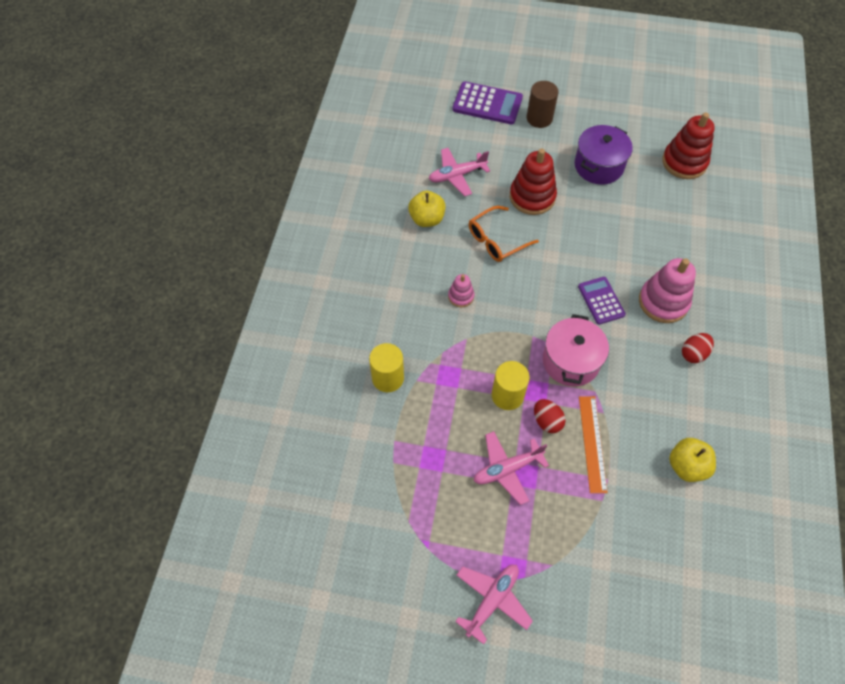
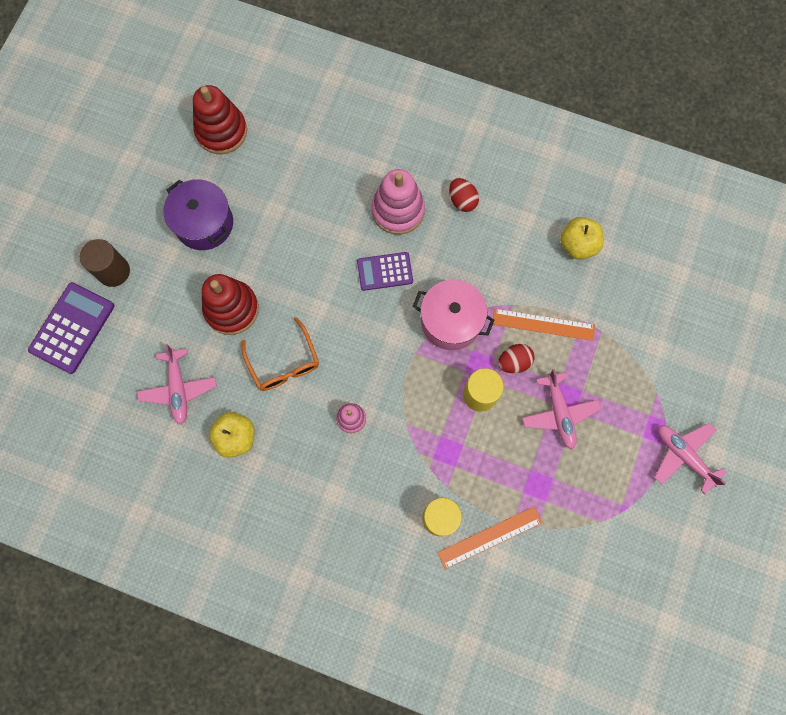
camera: 80 degrees left, 15 degrees up
(377, 422) = (489, 537): none -> orange ruler

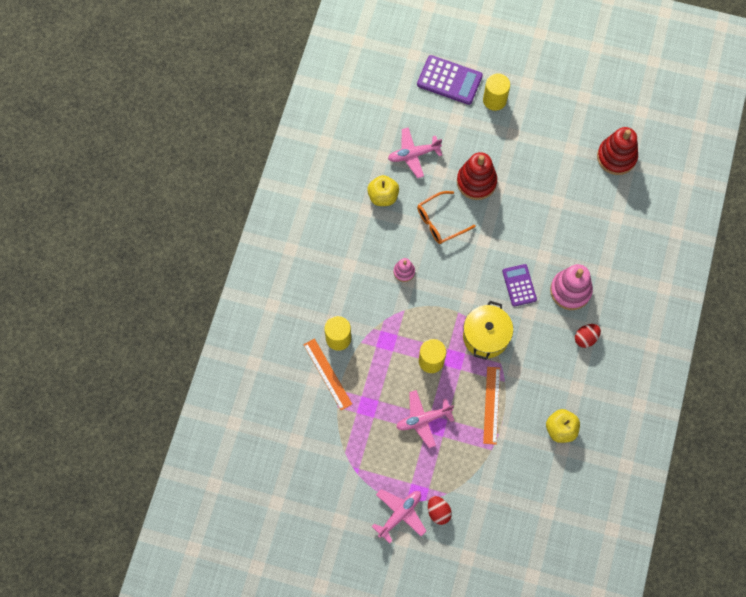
camera: 85 degrees right, 5 degrees down
(113, 271) = (494, 100): brown cylinder -> yellow cylinder
(204, 223) = (540, 155): purple pot -> none
(451, 321) = (485, 336): pink pot -> yellow pot
(514, 362) = (459, 384): red egg -> red egg (438, 512)

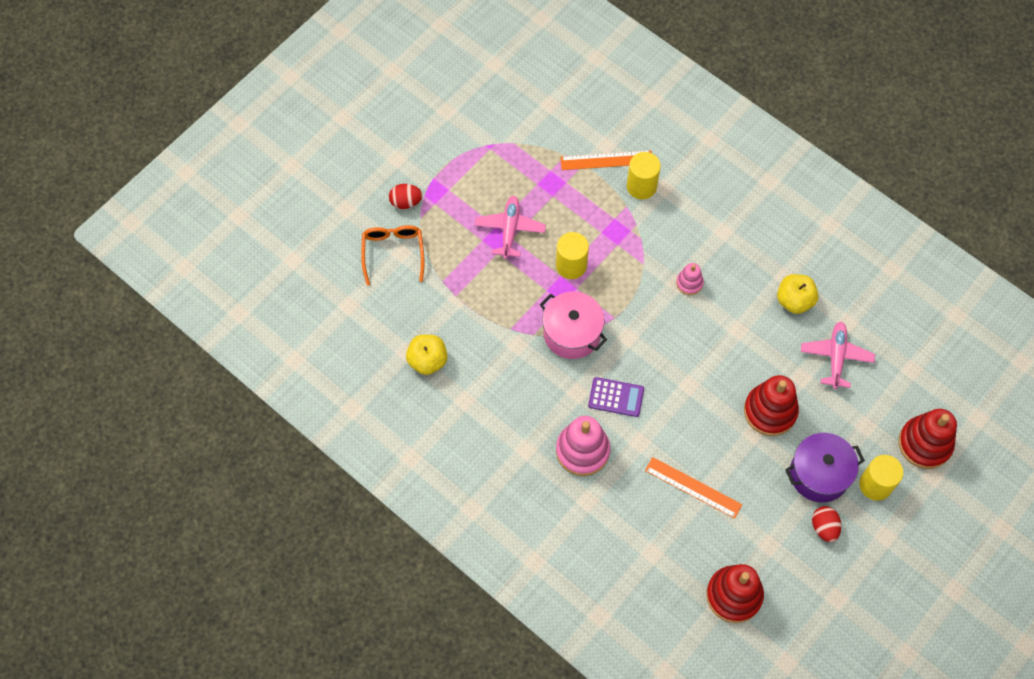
camera: 115 degrees right, 5 degrees down
(400, 514) = (423, 166): pink plane -> none
(440, 222) = (735, 348): orange glasses -> orange glasses (393, 253)
(449, 80) = (924, 444): purple calculator -> red stacking toy
(485, 336) = (572, 333): yellow pot -> pink pot
(491, 405) = (491, 303): orange ruler -> orange ruler (693, 487)
(505, 136) = (819, 474): none -> purple pot
(585, 338) = (517, 439): red egg -> red egg (824, 527)

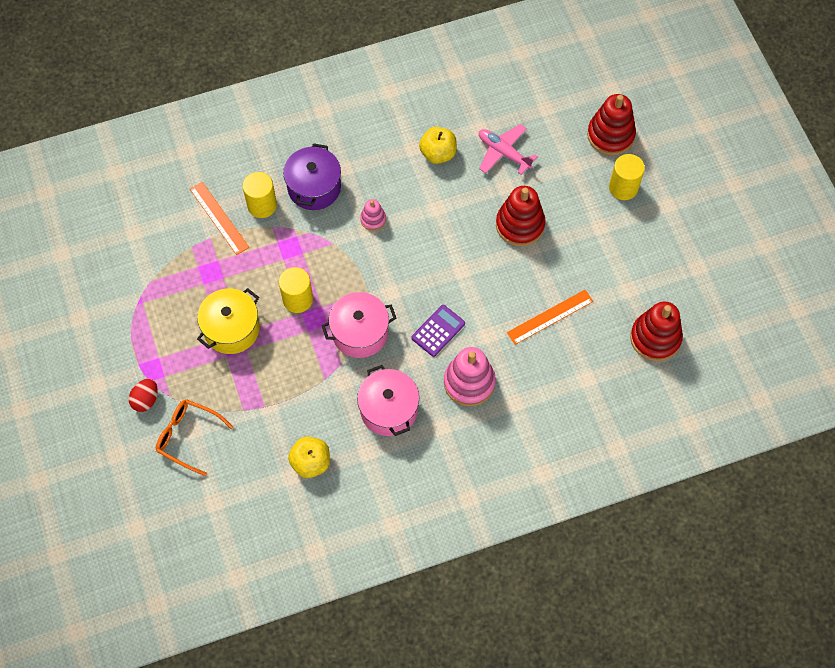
camera: 60 degrees left, 0 degrees up
(510, 230) = (231, 329): pink plane -> yellow pot
(514, 397) = (389, 409): none -> pink pot
(606, 160) = (219, 218): orange ruler -> orange ruler turned 60 degrees counterclockwise
(819, 474) = (592, 221): purple pot -> purple pot (314, 187)
(824, 527) = (637, 242): red egg -> none

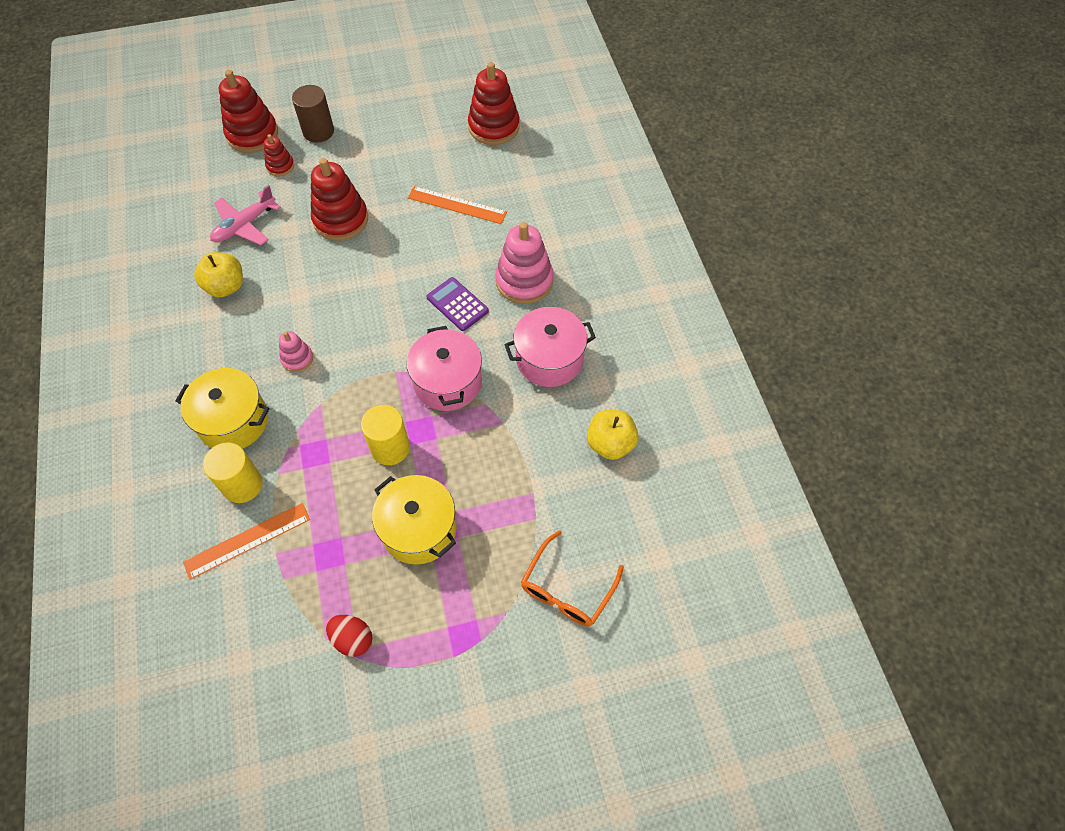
camera: 85 degrees left, 5 degrees down
(146, 400) = (508, 646): red egg -> red egg (352, 639)
(314, 187) = (233, 421): purple pot -> yellow pot
(550, 317) = (457, 205): orange ruler -> orange ruler turned 45 degrees counterclockwise
(575, 165) = (280, 166): none -> red stacking toy
(623, 187) = (318, 131): yellow cylinder -> brown cylinder

